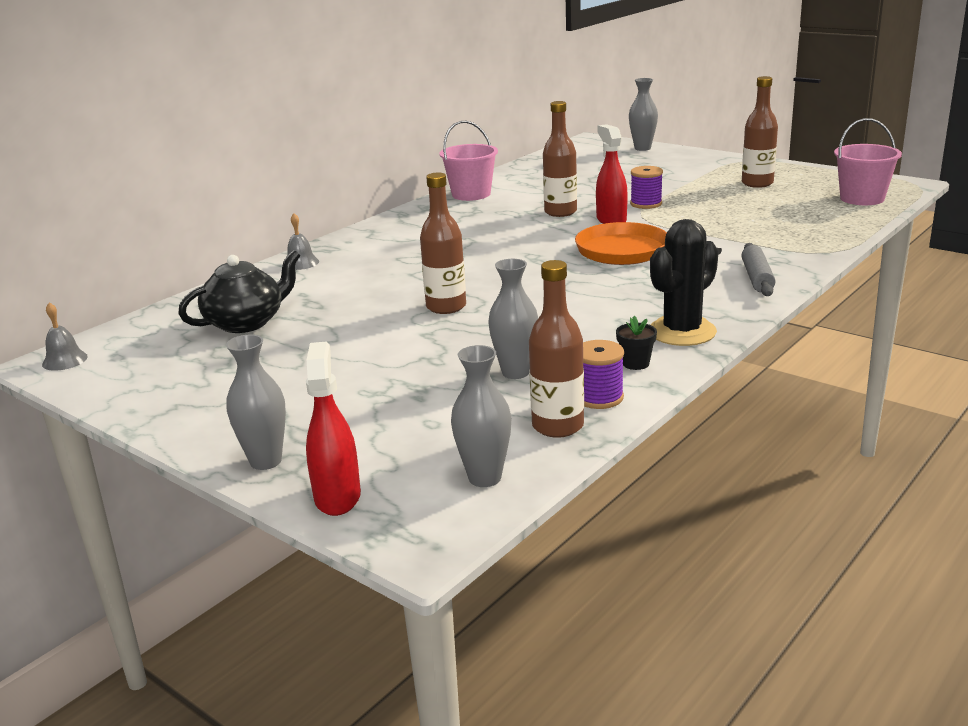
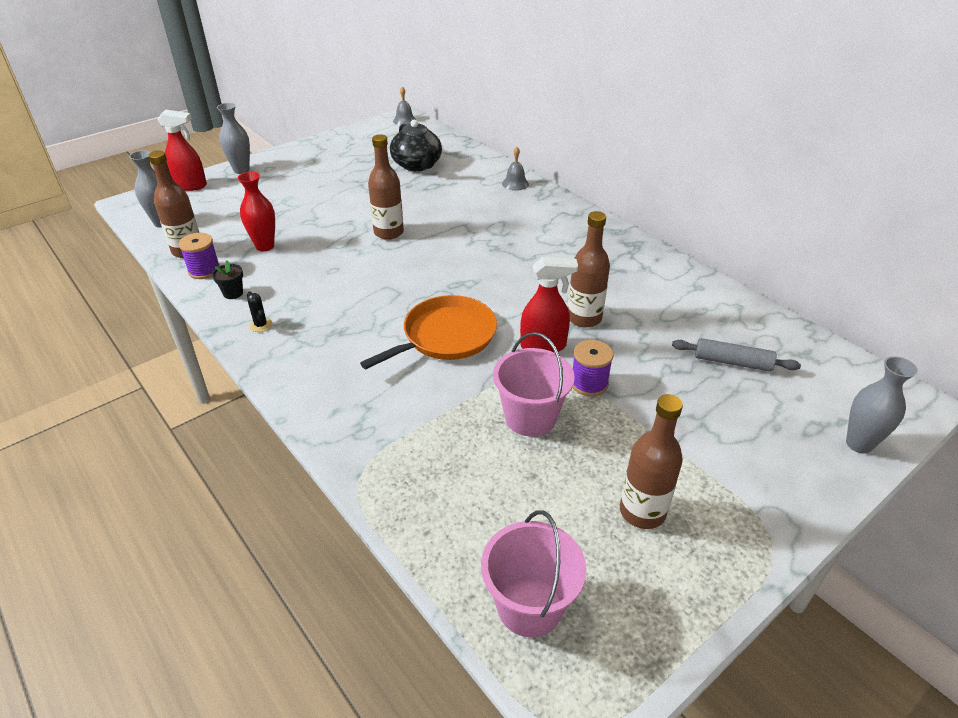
camera: 100 degrees right, 15 degrees up
(471, 194) = (667, 273): pink bucket -> pink bucket (530, 417)
(515, 372) = (265, 246): grey vase -> red vase
(682, 332) = (261, 325): black cactus -> black cactus, size x0.41
(757, 278) = (329, 399): grey rolling pin -> grey rolling pin (732, 362)

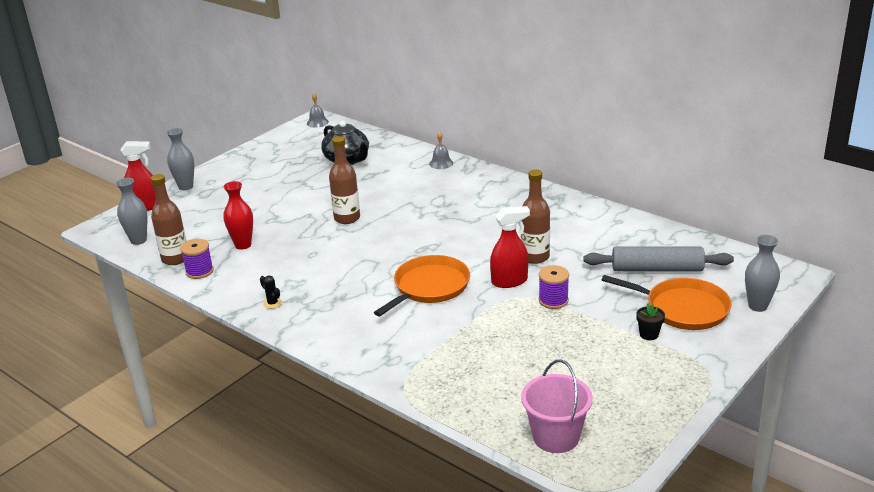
camera: 10 degrees left, 10 degrees down
(233, 293) = (235, 284): black flower pot -> black flower pot (649, 334)
(530, 417) = (516, 329): pink bucket -> none
(642, 511) = (616, 372): brown bottle -> none
(732, 362) = (657, 269): grey rolling pin -> grey rolling pin, size x1.53
(754, 428) = (682, 308): none -> orange pan

